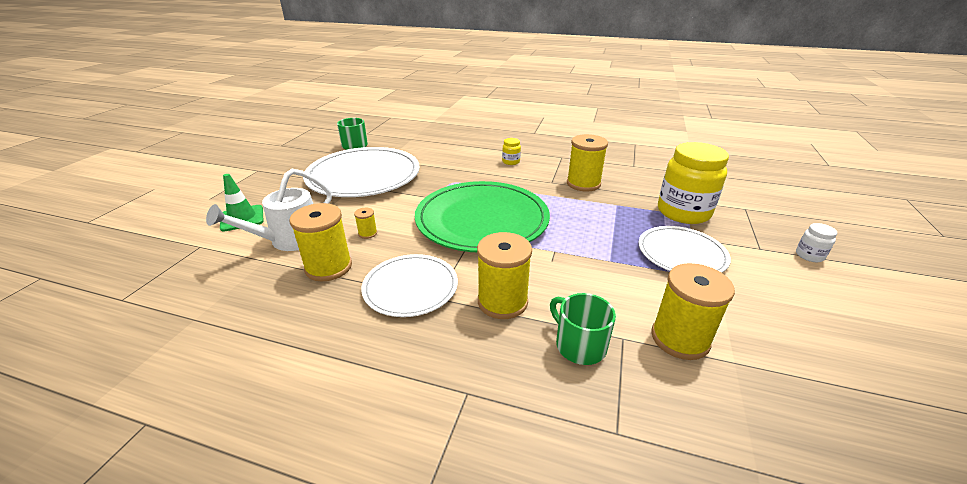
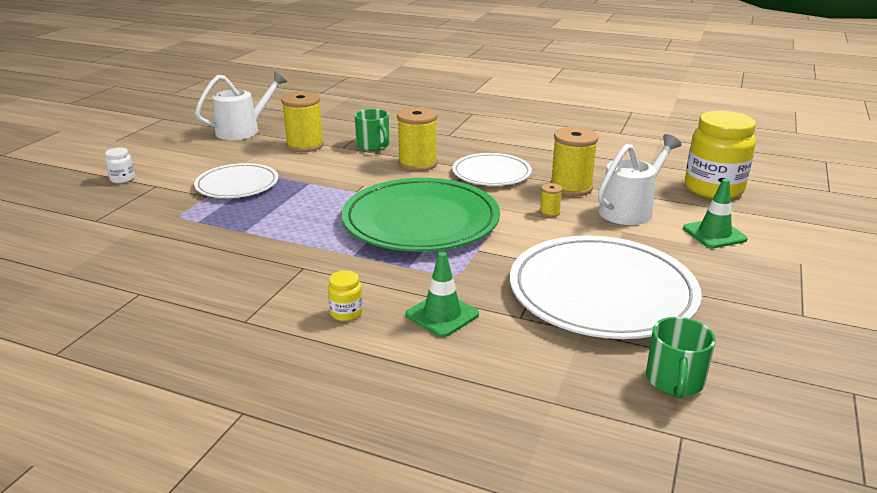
camera: 175 degrees left, 5 degrees down
(459, 163) = (442, 315): none -> green traffic cone
(583, 184) = (258, 262): yellow spool -> none
(683, 212) = (176, 219): yellow jar -> yellow jar (713, 189)
(826, 384) = (243, 130): none -> white watering can

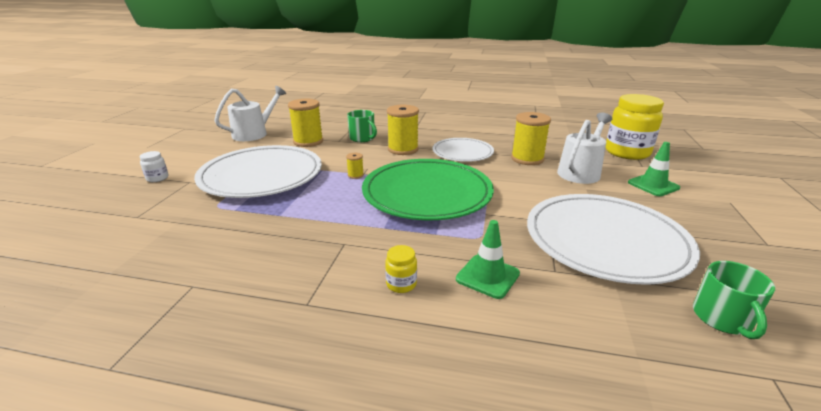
camera: 10 degrees left, 0 degrees up
(237, 184) = (261, 175): white plate -> white plate, size x1.75
(549, 212) = (523, 178): yellow spool -> yellow spool (355, 175)

